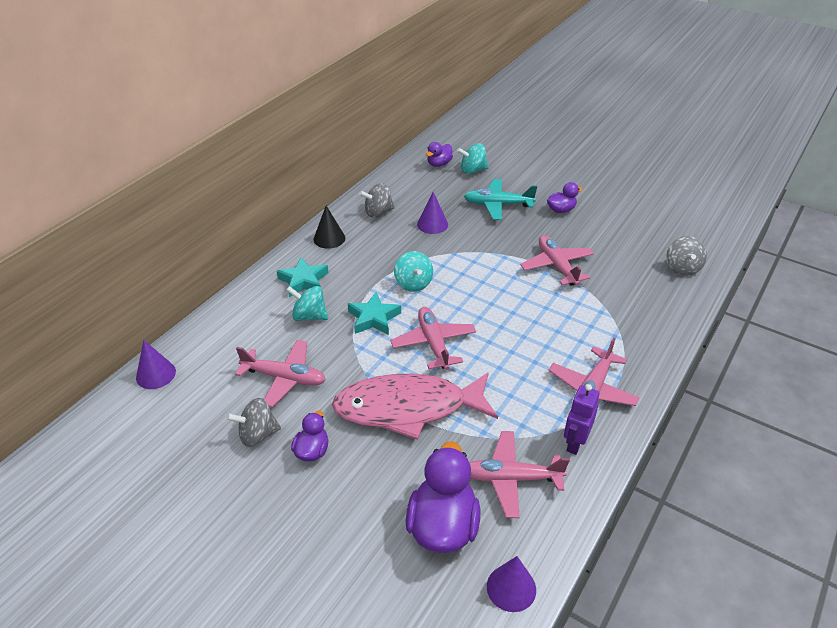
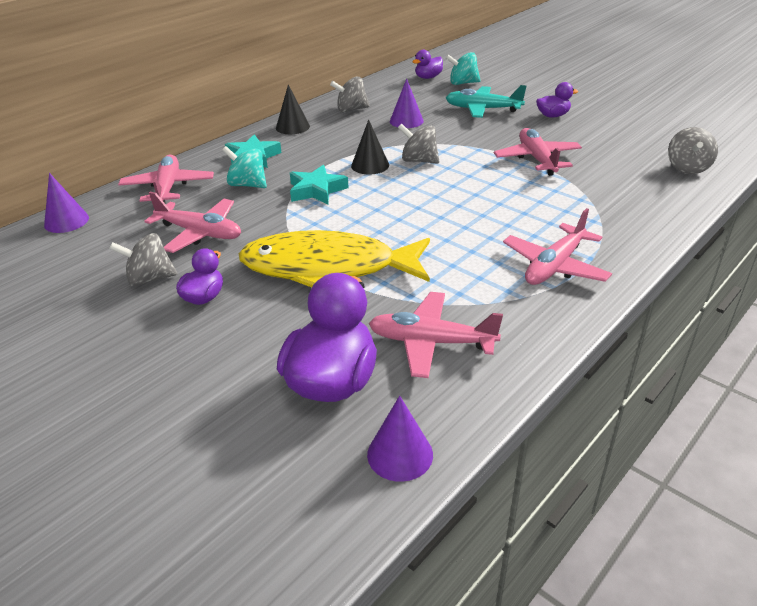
camera: 10 degrees right, 5 degrees down
(408, 408) = (328, 268): pink fish -> yellow fish
(413, 283) = (370, 165): turquoise spinning top -> black cone
(433, 343) = (376, 215): pink plane -> pink plane (168, 188)
(455, 275) = (419, 161): none -> grey spinning top
(575, 442) = (521, 314): purple robot -> none

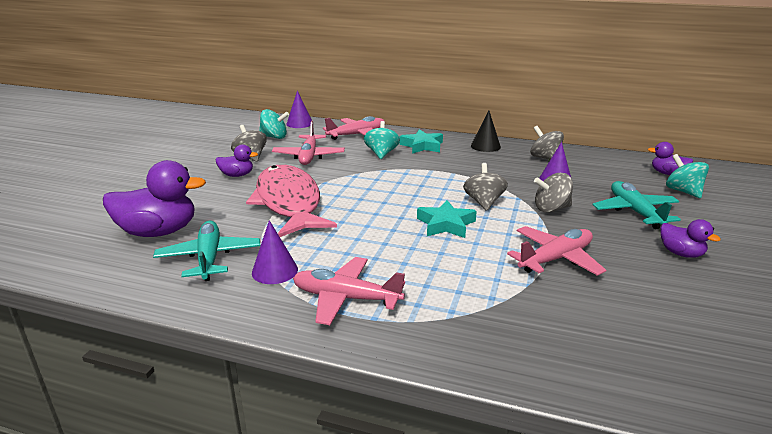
camera: 65 degrees right, 10 degrees down
(94, 249) = (274, 137): none -> turquoise spinning top
(316, 190) = (394, 176): turquoise star -> turquoise star (446, 224)
(328, 268) = (289, 202): yellow fish -> pink fish
(370, 165) = (453, 185): black cone -> none
(400, 454) = (86, 269): purple cone -> purple cone (275, 271)
(431, 342) = (209, 258): pink plane -> turquoise plane
(687, 168) = (664, 374): grey spinning top -> grey spinning top (551, 209)

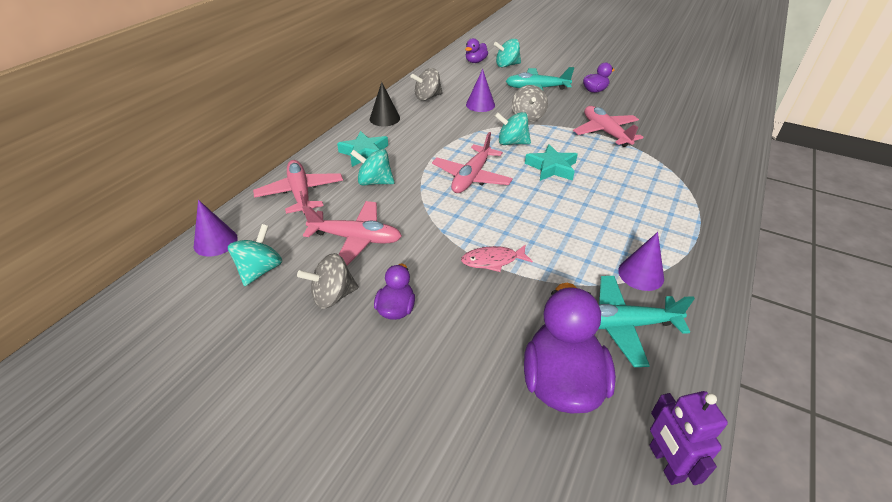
camera: 80 degrees left, 15 degrees up
(76, 270) = (665, 463): none -> purple robot
(289, 202) = (493, 261): pink fish -> pink fish, size x0.40
(346, 298) = (676, 233): pink plane -> pink plane (471, 177)
(483, 202) = (512, 142): grey spinning top -> turquoise spinning top

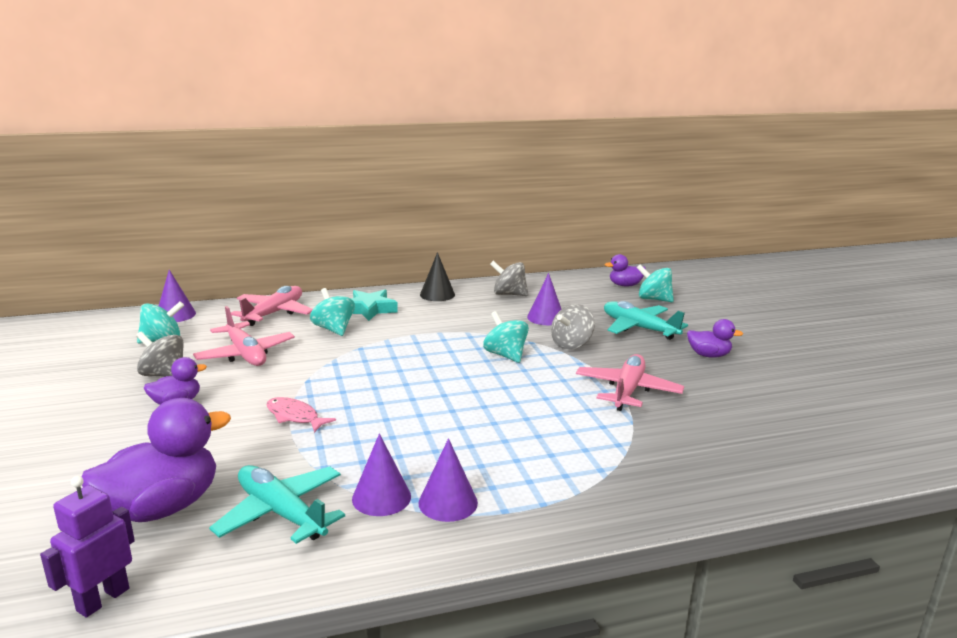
camera: 45 degrees right, 20 degrees down
(471, 177) = (410, 361): pink plane -> none
(551, 167) = (497, 388): turquoise star -> none
(669, 252) = (448, 502): none -> purple cone

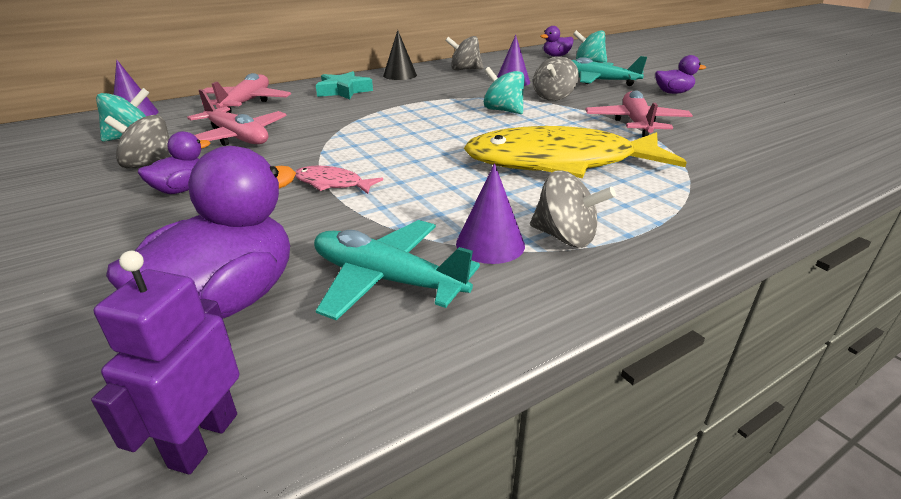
camera: 15 degrees left, 10 degrees up
(334, 329) = (319, 109): turquoise spinning top -> none
(448, 502) = (565, 237): purple cone -> grey spinning top
(508, 426) = (560, 163): none -> yellow fish

